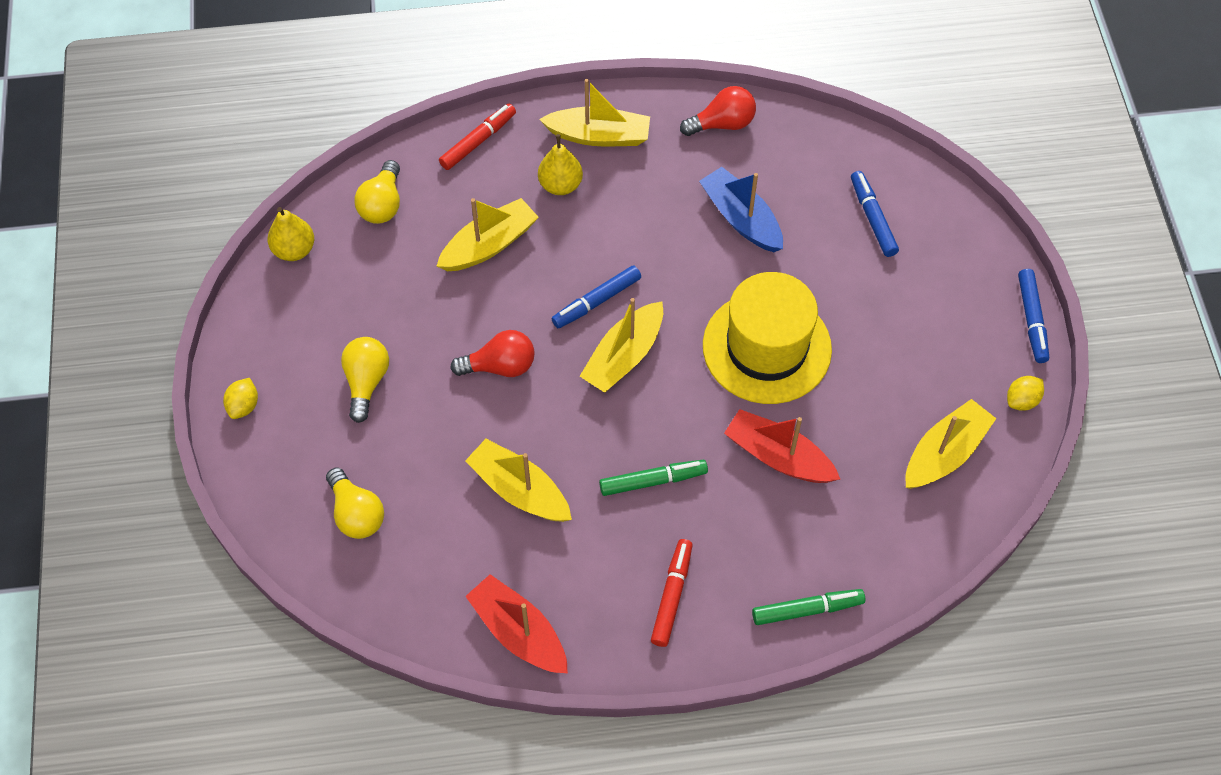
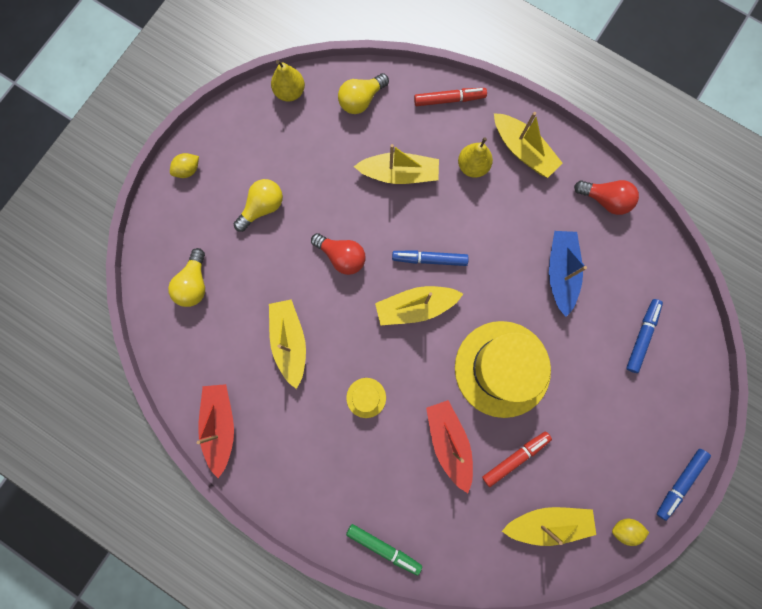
camera: 40 degrees right, 20 degrees up
(653, 481) = (366, 397): green marker -> yellow hat
(672, 596) = (318, 475): red marker -> red marker (515, 457)

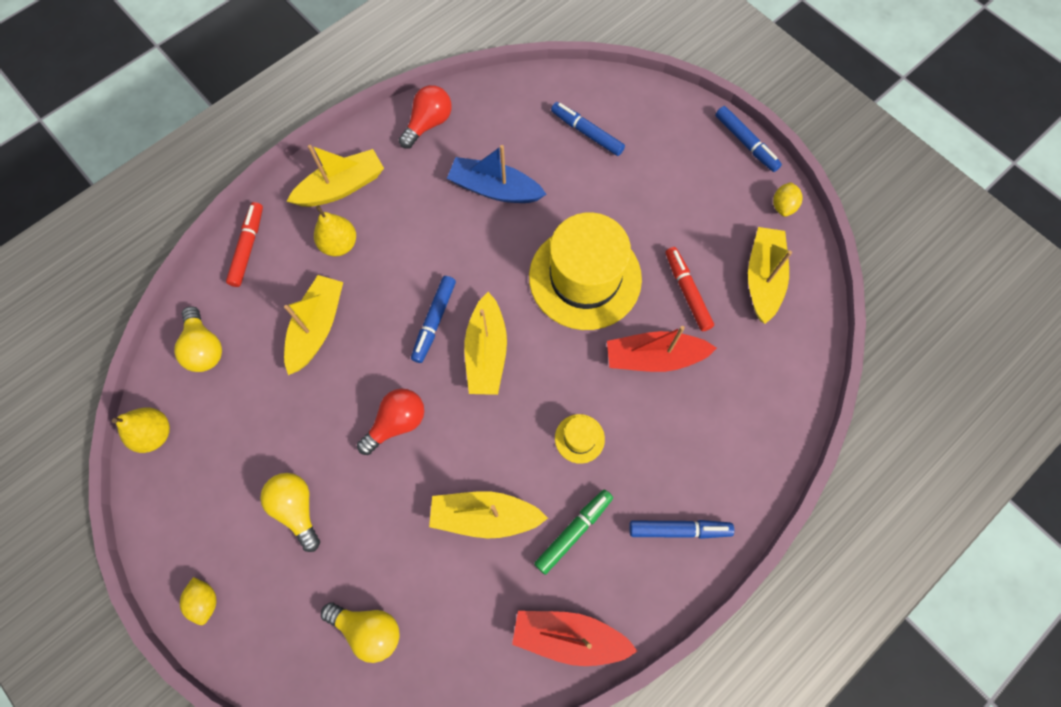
camera: 75 degrees left, 10 degrees down
(315, 491) = (679, 529): none -> blue marker
(383, 547) = (760, 463): green marker -> green marker (573, 531)

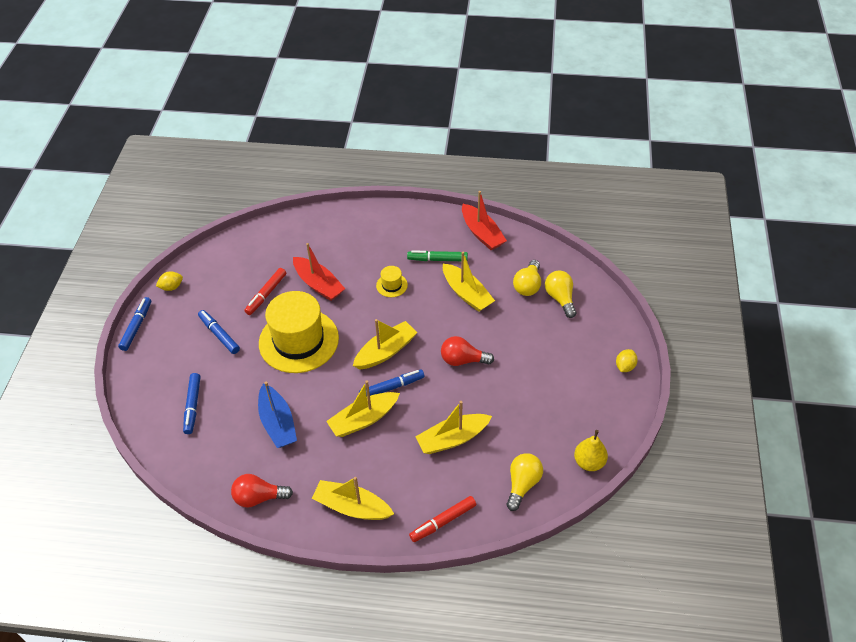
camera: 130 degrees left, 20 degrees down
(297, 509) = (547, 366): yellow light bulb -> yellow light bulb (528, 285)
(339, 244) = (392, 473): yellow pear -> none
(679, 529) = (396, 227): blue marker -> blue marker (219, 335)
(763, 278) = (229, 270): yellow boat -> yellow boat (363, 419)

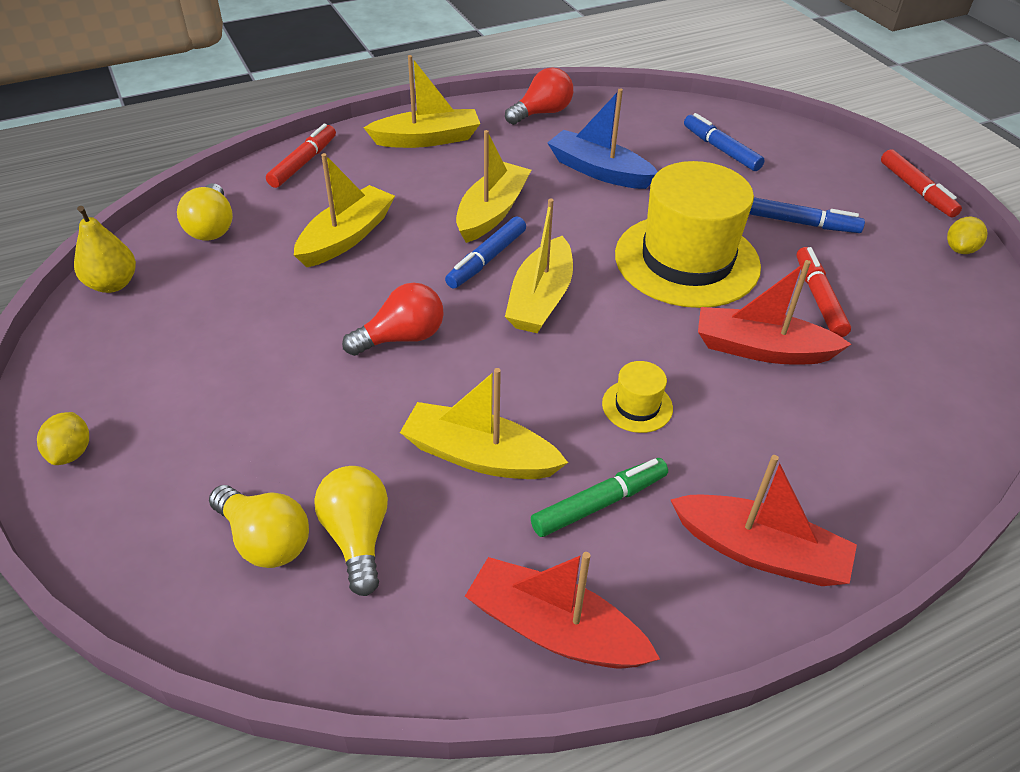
camera: 145 degrees right, 5 degrees down
(136, 327) = (916, 190): blue marker -> red marker
(400, 224) = (760, 551): none -> red boat

